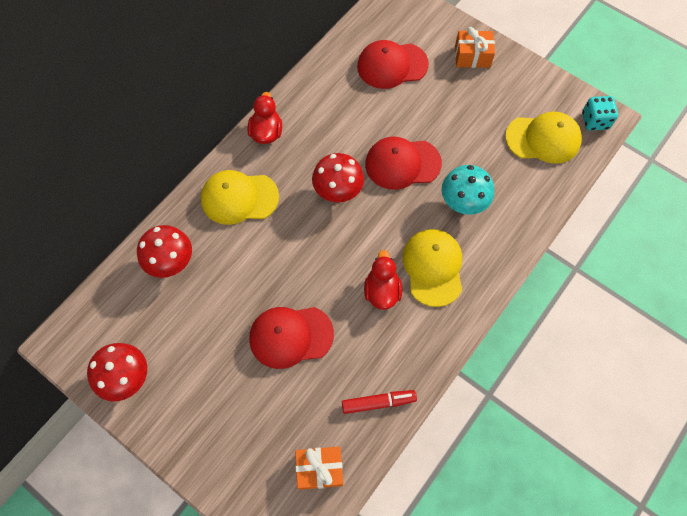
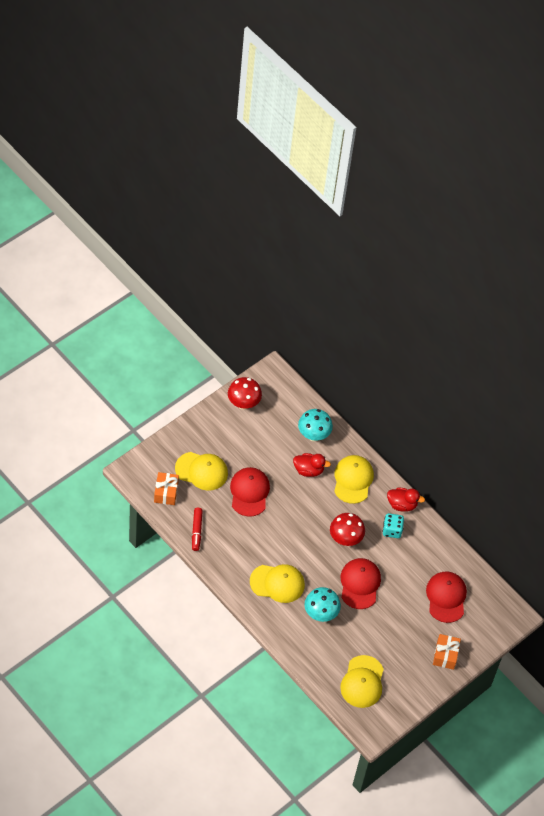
camera: 95 degrees right, 10 degrees down
(171, 263) = (313, 435): red mushroom -> turquoise mushroom
(267, 419) = (201, 471): none -> yellow cap
(382, 291) = (268, 549): red duck -> red duck (308, 470)
(595, 121) = (371, 723): turquoise dice -> turquoise dice (392, 530)

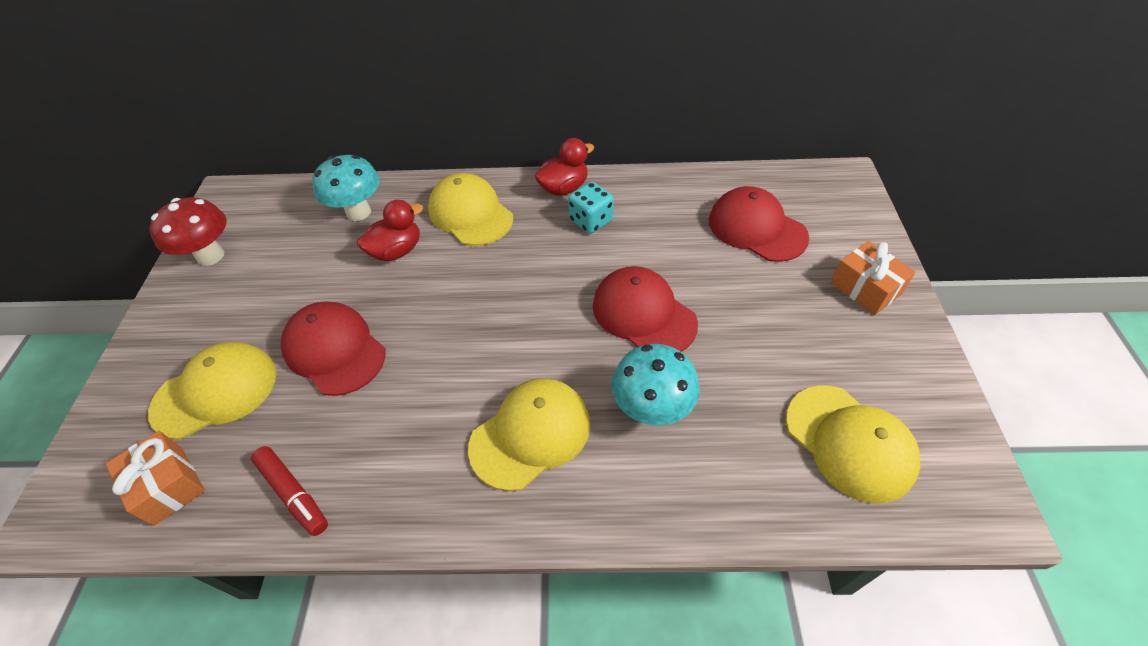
camera: 40 degrees left, 5 degrees down
(345, 539) = (549, 281): red mushroom -> none

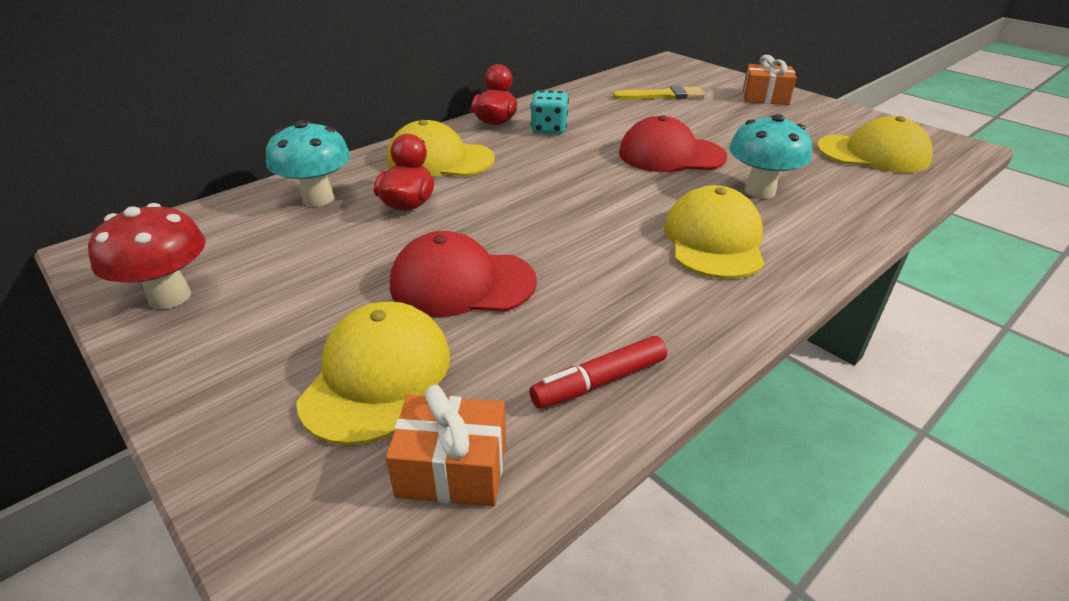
camera: 45 degrees left, 15 degrees down
(293, 493) = (599, 382): red marker -> red marker turned 150 degrees clockwise
(756, 228) = (663, 96): red cap -> yellow brush

